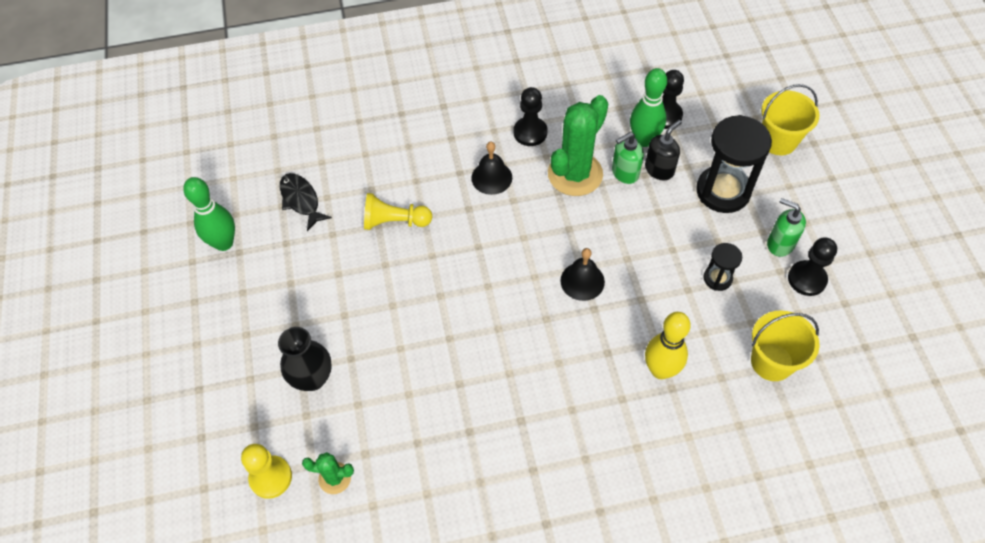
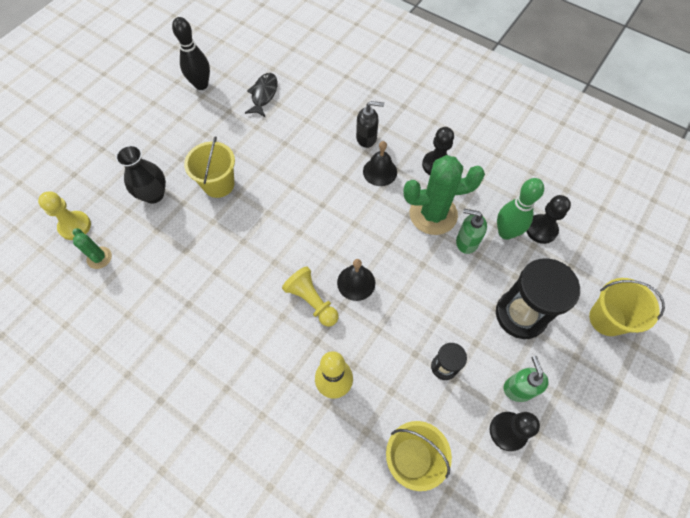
camera: 45 degrees right, 5 degrees up
(224, 243) = (201, 85): green bowling pin -> black bowling pin
(363, 313) = (218, 184): none -> yellow bucket
(394, 221) = (295, 149): yellow pawn -> yellow pawn (312, 301)
(659, 169) = (493, 260): black soap dispenser -> black soap dispenser (366, 138)

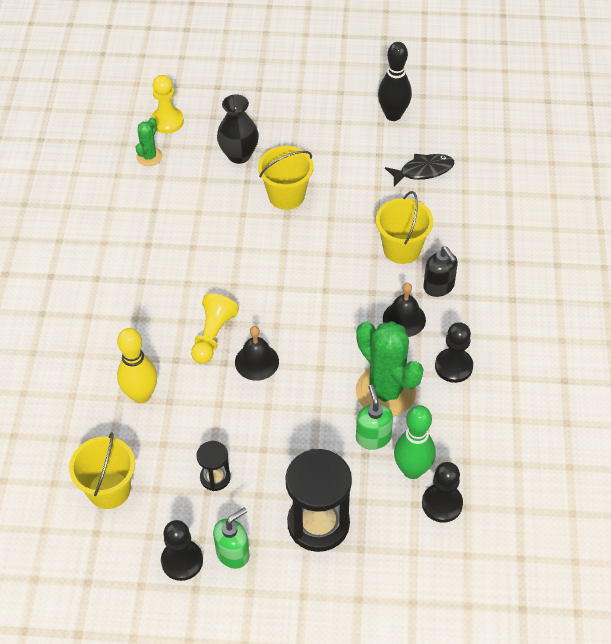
camera: 60 degrees right, 10 degrees down
(607, 319) = (370, 612): yellow bucket -> yellow bucket (402, 249)

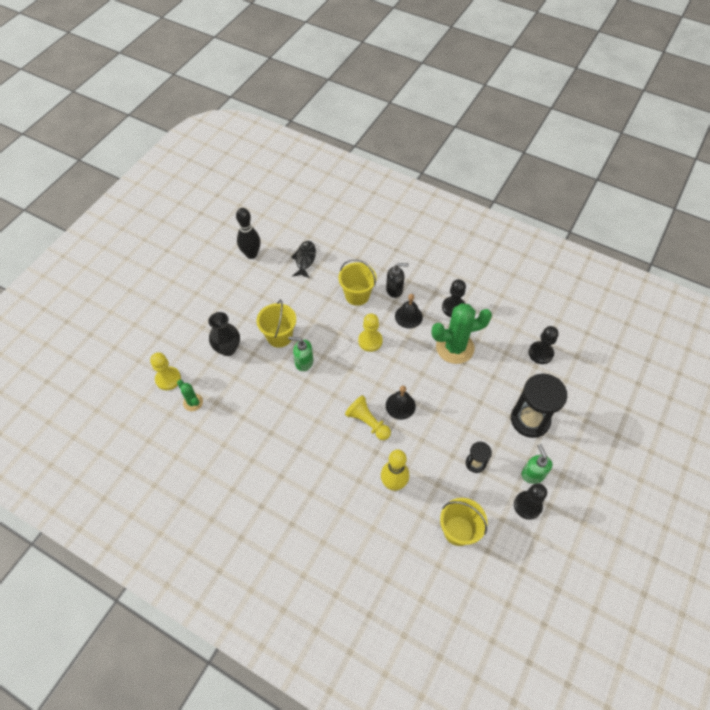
camera: 65 degrees left, 5 degrees up
(337, 291) = (370, 341): none -> yellow pawn
(373, 437) = (483, 367): green soap dispenser -> green soap dispenser (303, 362)
(412, 470) = (513, 357): green bowling pin -> none

